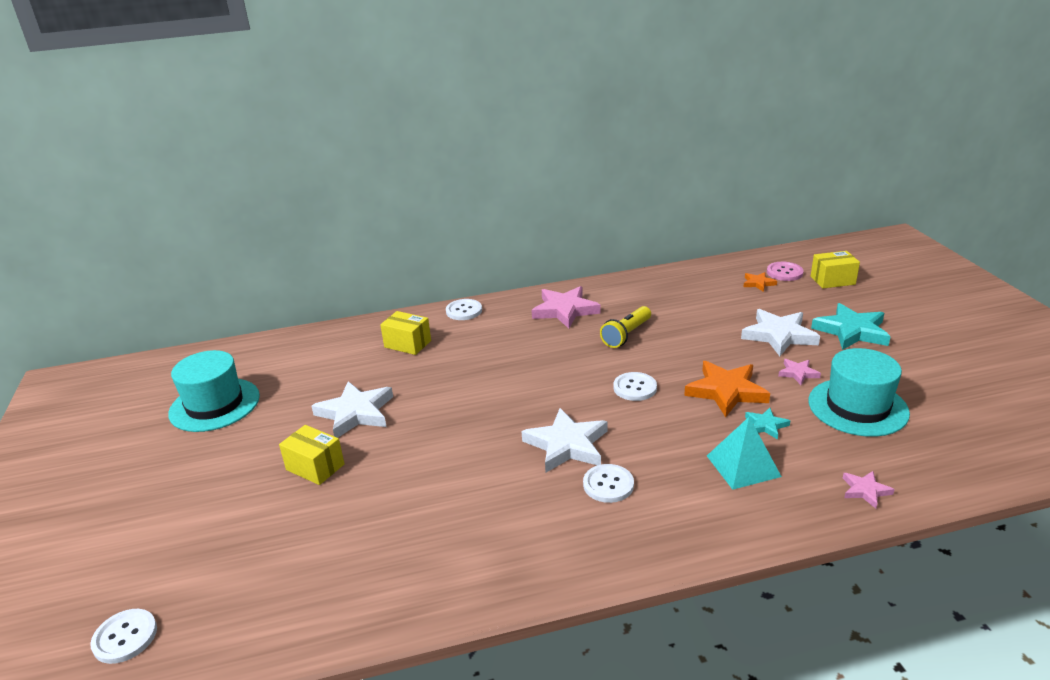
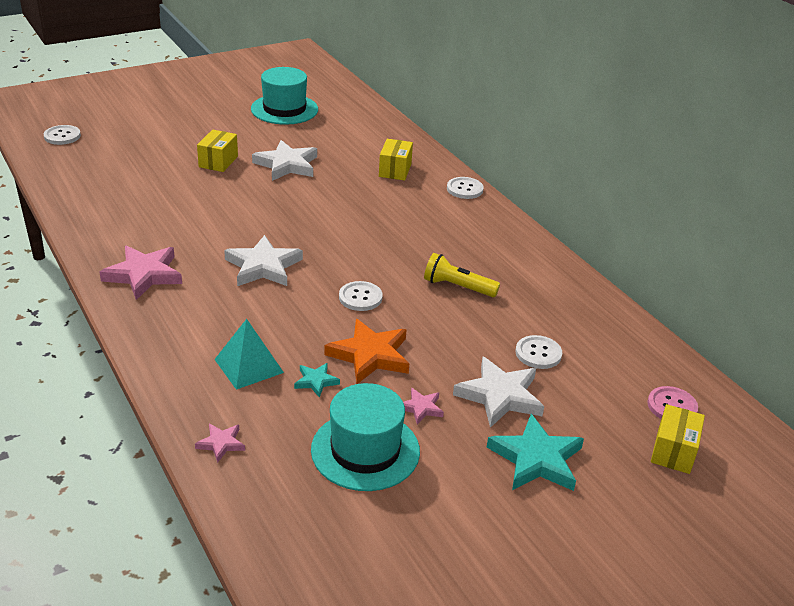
camera: 70 degrees right, 5 degrees up
(565, 310) = (492, 245): pink star -> pink star (144, 275)
(608, 484) = (213, 291): white button -> white button (538, 353)
(758, 283) = (627, 382): orange star -> none
(832, 280) = (673, 451): yellow box -> yellow box turned 45 degrees clockwise

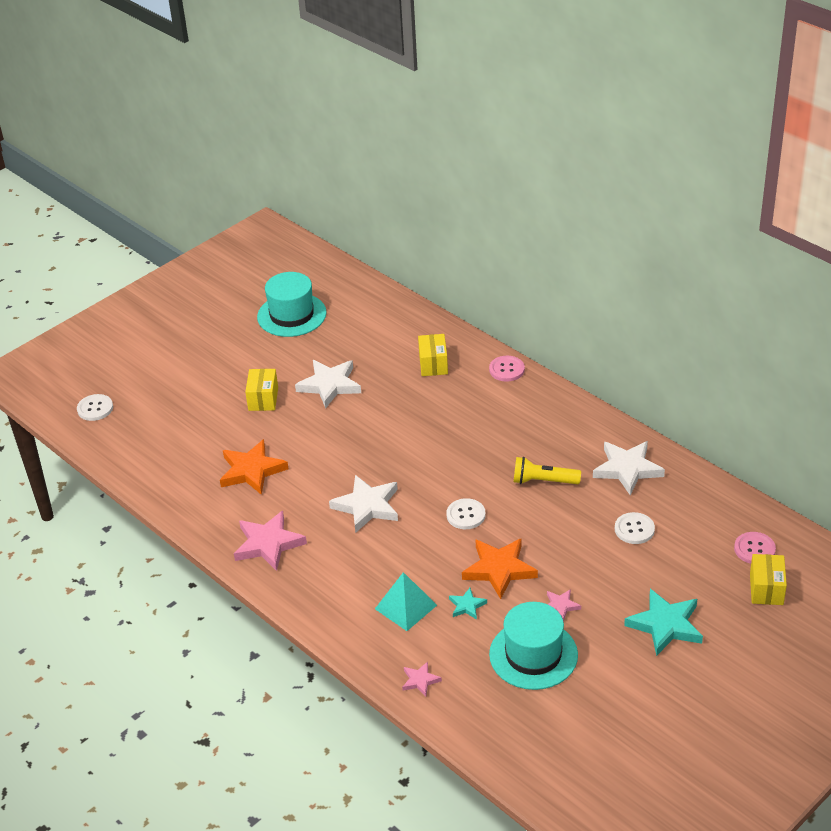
camera: 10 degrees left, 5 degrees up
(170, 212) = (252, 470): none -> orange star
(464, 189) = (506, 370): white button -> pink button
(500, 396) = (618, 578): white star -> white star (627, 469)

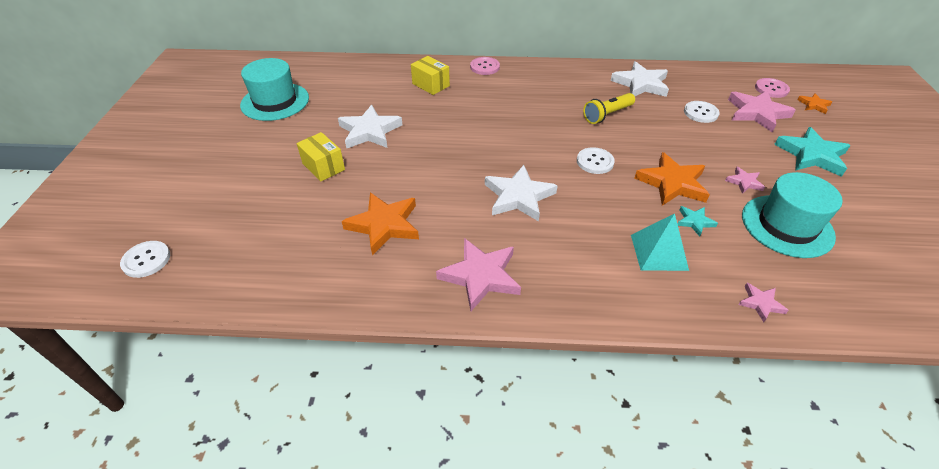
camera: 45 degrees left, 5 degrees up
(690, 561) = (757, 113): none -> pink star
(766, 589) = (813, 105): yellow box -> orange star

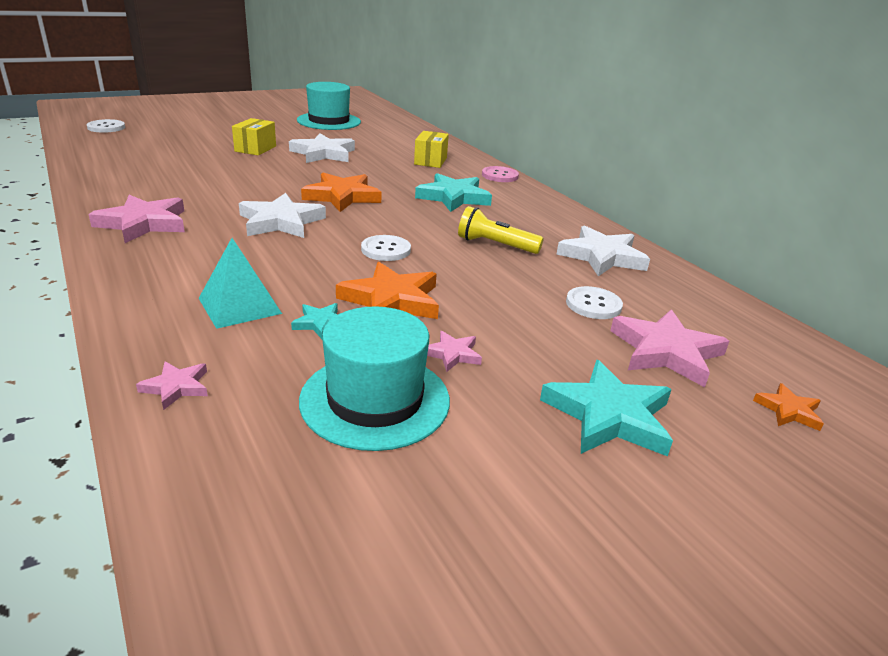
camera: 55 degrees right, 15 degrees down
(384, 225) = (192, 179): orange star -> orange star (342, 196)
(515, 101) = (453, 197): none -> turquoise star
(771, 89) = (768, 361): pink button -> none

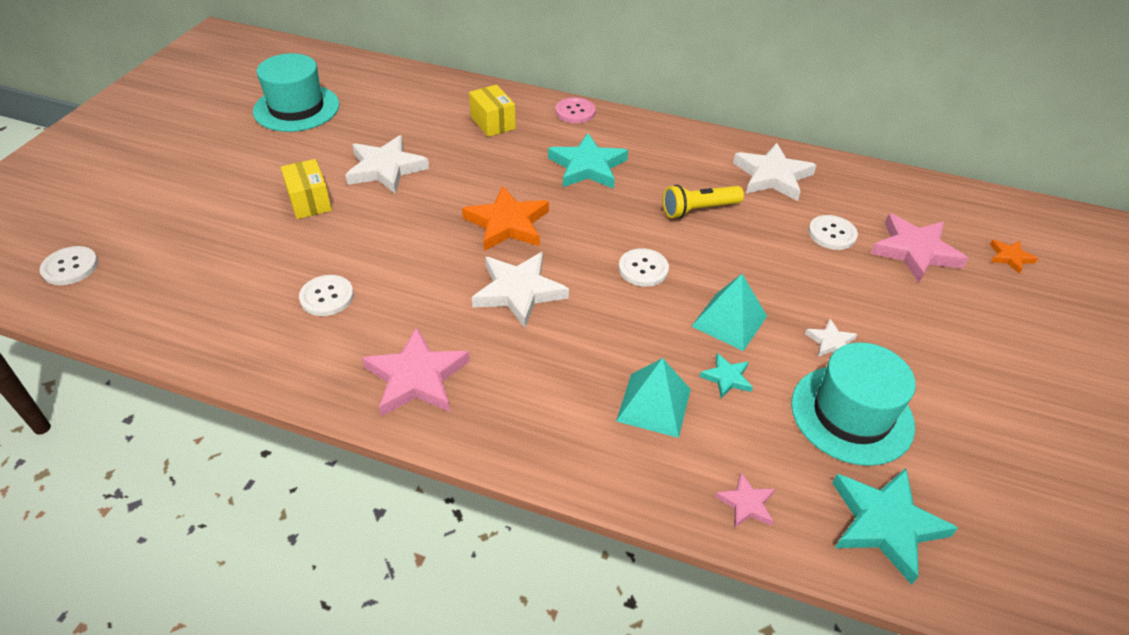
camera: 40 degrees left, 15 degrees up
(179, 179) = (327, 297): none -> white button
(391, 300) = (729, 321): orange star -> turquoise pyramid
(452, 354) = (831, 342): pink star -> white star
(608, 415) = (955, 328): turquoise star -> turquoise star (885, 524)

